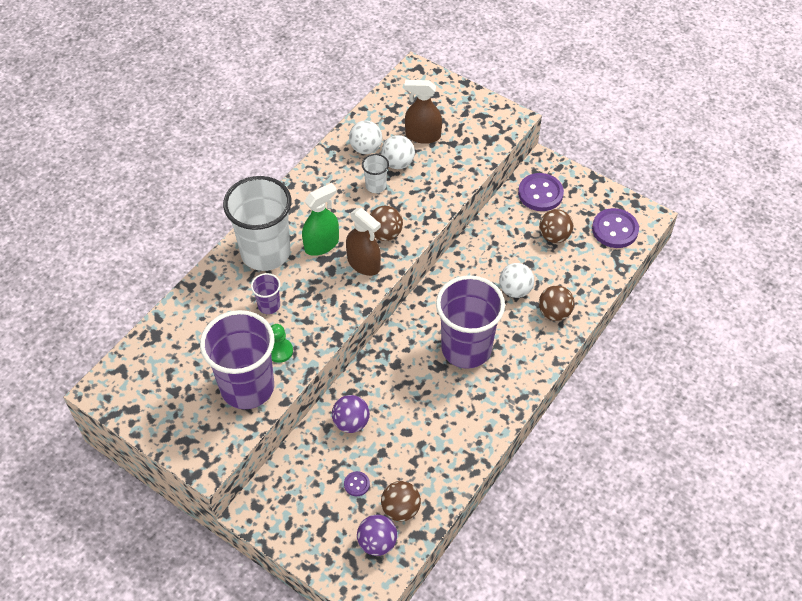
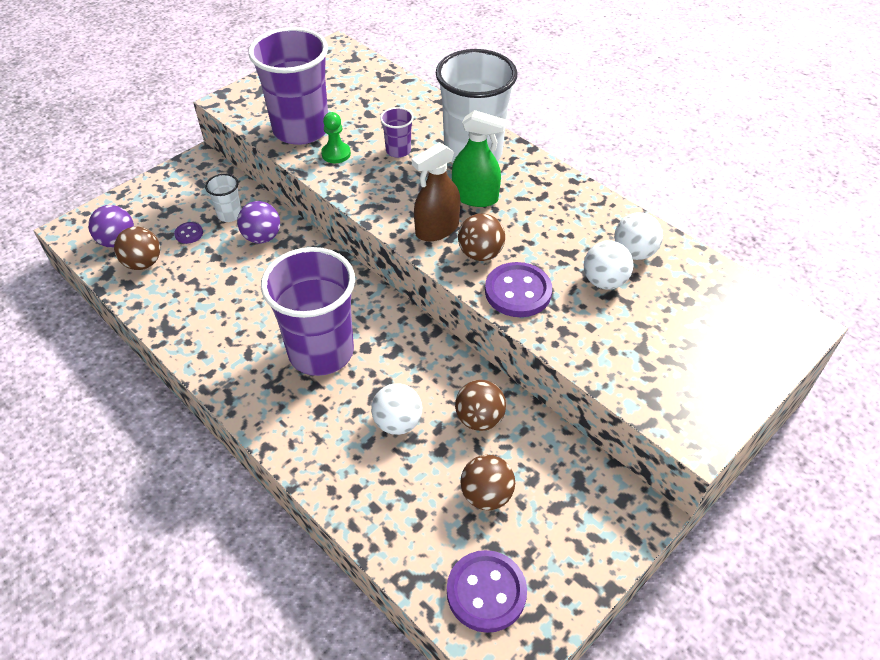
camera: 100 degrees right, 5 degrees down
(321, 244) = (475, 197): green spray bottle -> green spray bottle turned 45 degrees counterclockwise
(376, 186) = (564, 254): white cup -> white cup (229, 215)
(423, 135) = (658, 316): brown spray bottle -> none
(540, 193) = (576, 495): purple button -> purple button (518, 292)
(554, 313) = (346, 463): brown ball -> brown ball (479, 419)

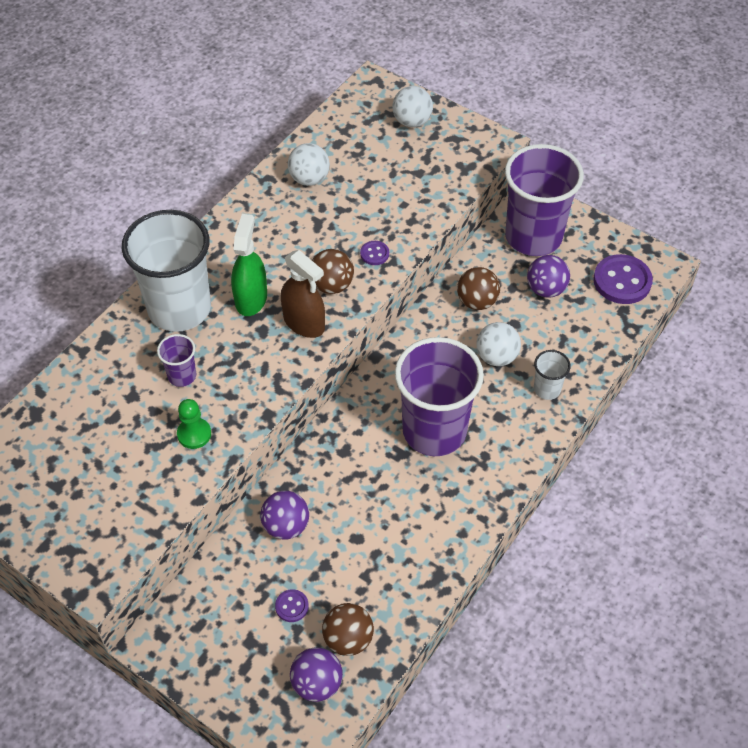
camera: 100 degrees left, 5 degrees up
(229, 215) = (253, 572): white cup -> white cup (547, 389)
(301, 130) = (151, 481): purple cup -> purple cup (533, 236)
(486, 495) = (546, 289): brown ball -> purple ball
(518, 292) = (374, 254): purple button -> purple button, size x0.48
(604, 281) = (349, 197): white ball -> white ball (412, 121)

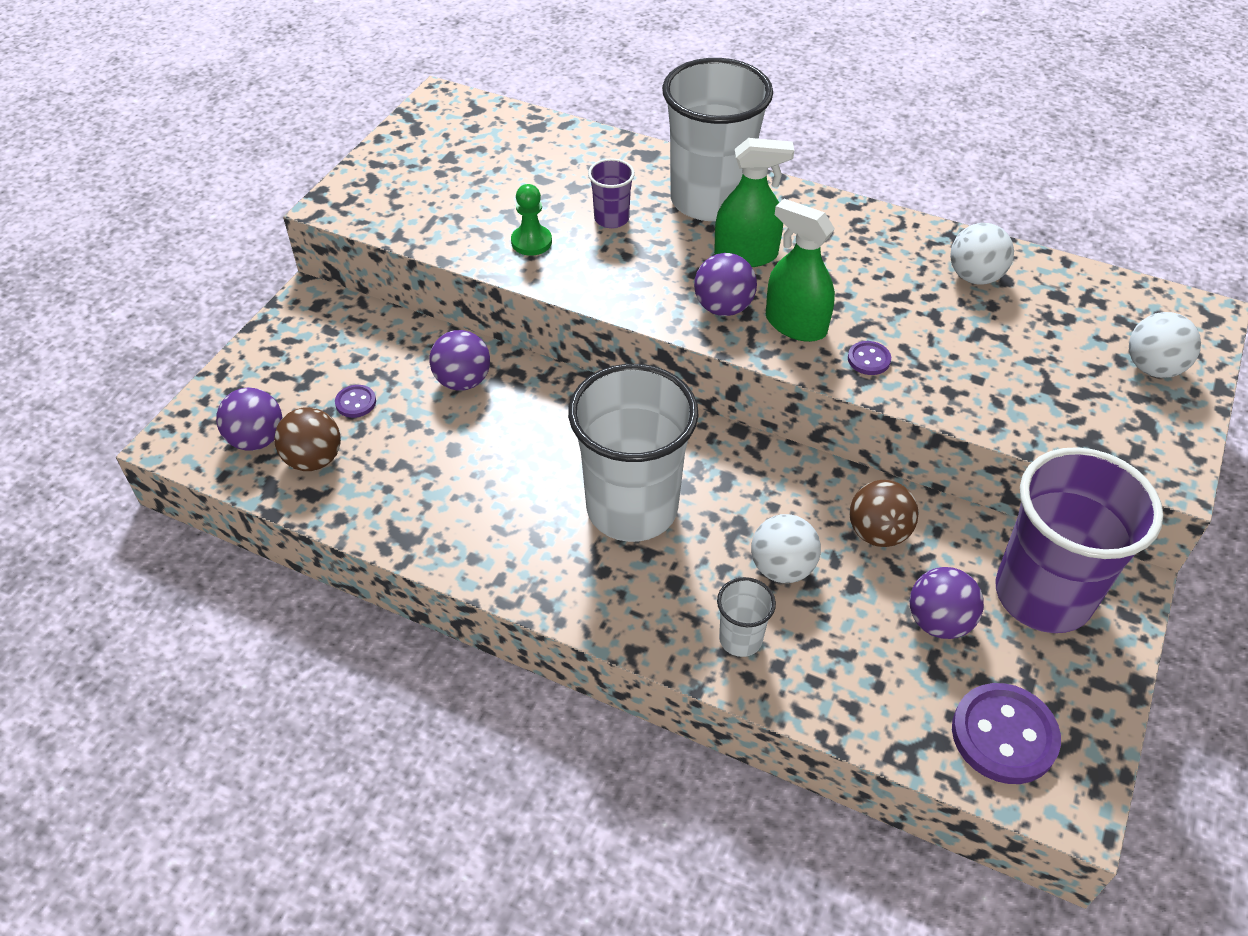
camera: 80 degrees right, 5 degrees down
(304, 323) = (723, 307): brown spray bottle -> purple ball
(332, 285) = (795, 324): brown ball -> green spray bottle
(434, 431) = (632, 508): purple cup -> white cup

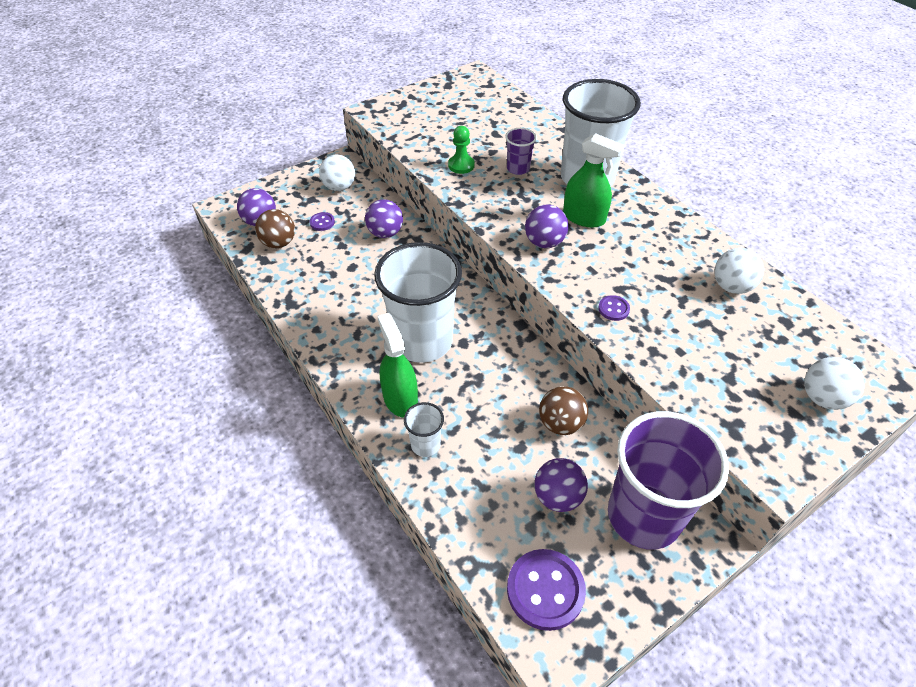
camera: 30 degrees right, 0 degrees up
(782, 568) = (483, 416): white ball -> white ball (339, 187)
(795, 324) = (582, 269): green spray bottle -> green spray bottle (400, 399)

